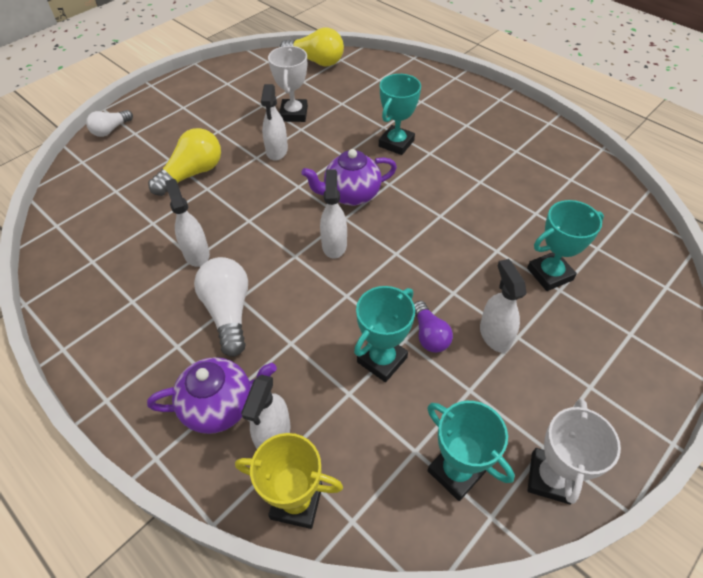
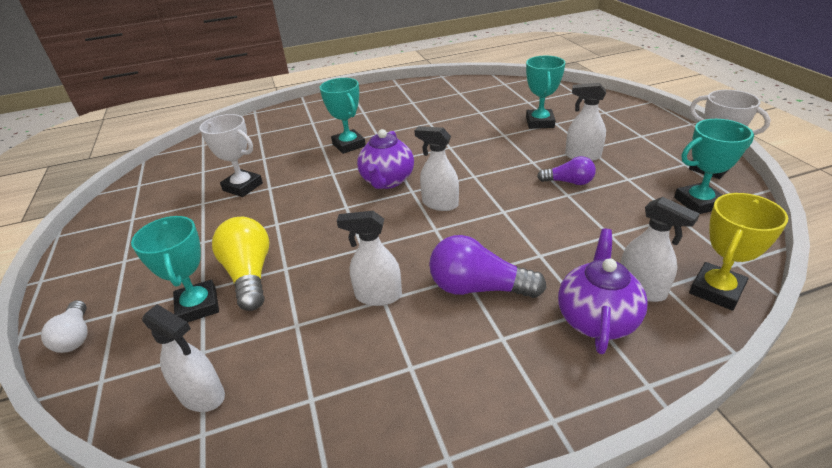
camera: 60 degrees left, 15 degrees down
(228, 312) = (478, 288): white light bulb -> purple light bulb
(277, 151) = (283, 208): white spray bottle -> white spray bottle (202, 395)
(316, 61) = (185, 157): yellow light bulb -> none
(382, 360) = (583, 210): turquoise trophy -> turquoise trophy (198, 306)

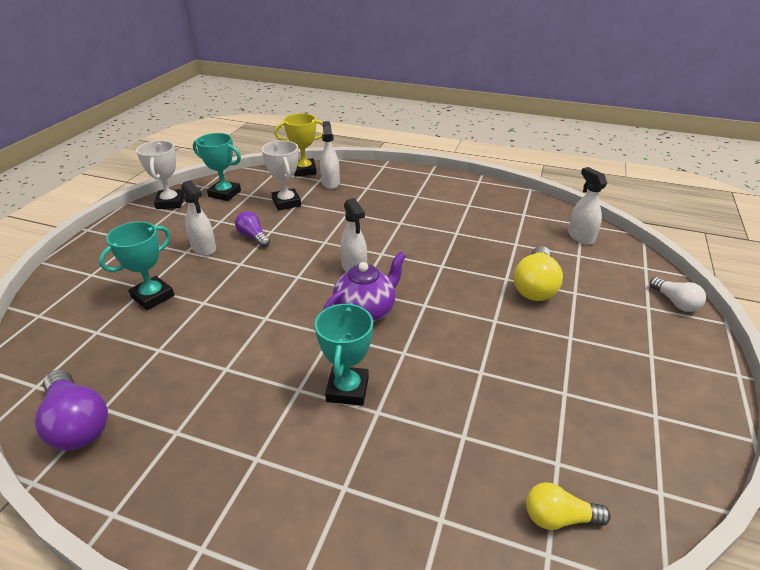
camera: 145 degrees left, 0 degrees up
(75, 336) = (675, 302): white light bulb -> white light bulb turned 135 degrees clockwise
(198, 306) = (579, 282): turquoise trophy -> none
(199, 155) = (558, 517): none -> yellow light bulb
(243, 187) = (510, 392): white trophy -> white trophy (286, 203)
(378, 296) = (457, 235): white spray bottle -> none
(478, 288) = (400, 215): purple light bulb -> purple light bulb (77, 423)
(596, 319) = (367, 184): purple teapot -> none

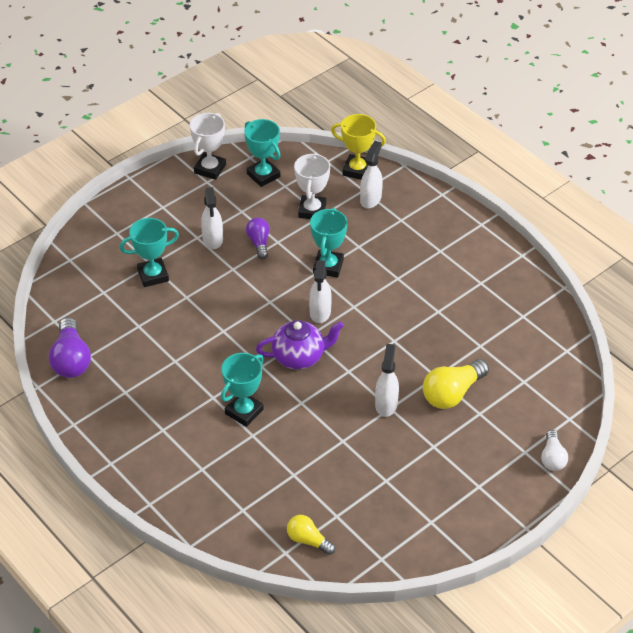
camera: 30 degrees right, 10 degrees up
(332, 233) = (328, 266): none -> turquoise trophy
(580, 237) = (548, 363): white spray bottle -> white spray bottle (386, 404)

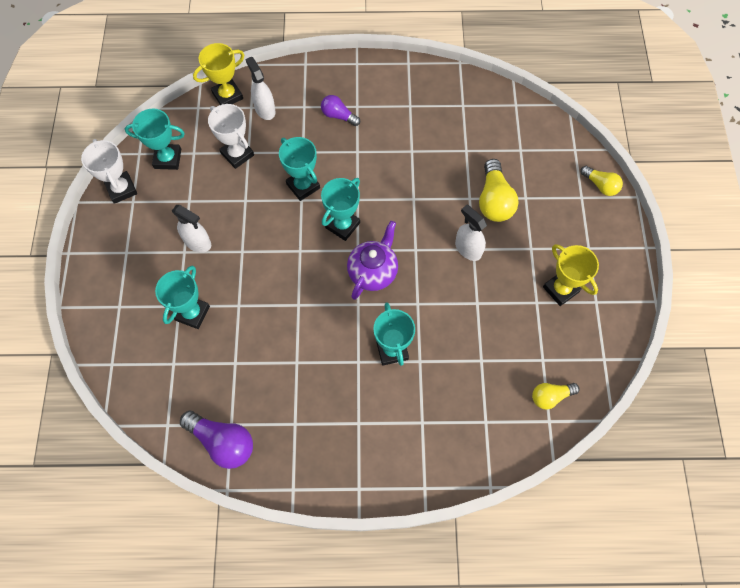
camera: 50 degrees left, 20 degrees up
(259, 243) = (234, 213): purple light bulb -> purple light bulb (338, 116)
(320, 312) = (342, 225): white spray bottle -> turquoise trophy
(416, 490) = (560, 289): none -> yellow trophy
(552, 458) = (600, 185): white light bulb -> yellow light bulb

